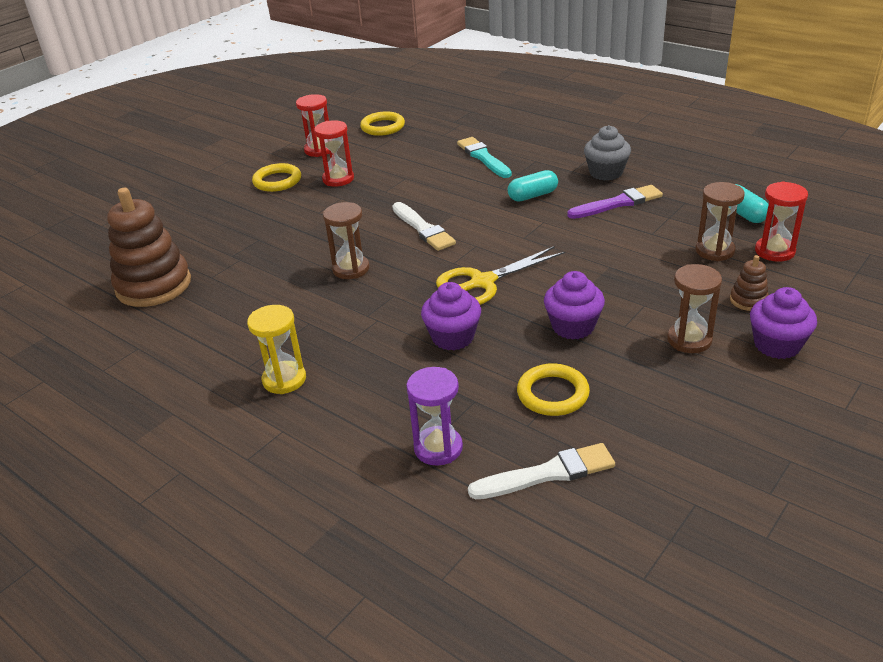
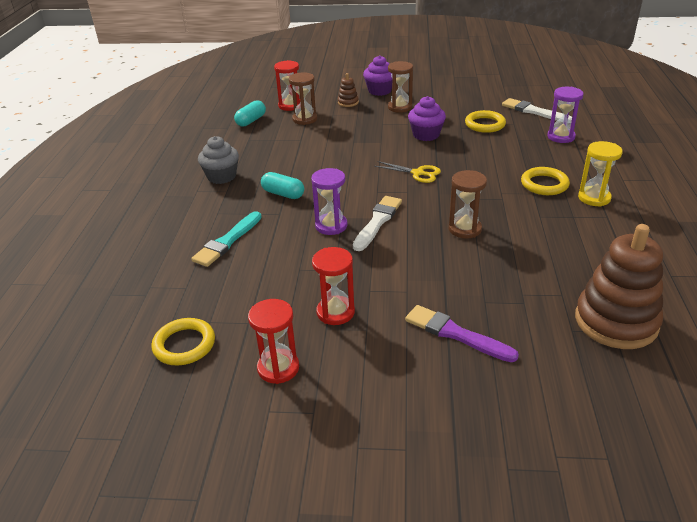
camera: 125 degrees left, 0 degrees up
(277, 181) = (376, 358): yellow ring -> yellow ring (544, 184)
(447, 205) = (331, 226): none -> purple hourglass
(453, 337) = (481, 163): purple cupcake -> none
(482, 282) = (418, 173): yellow scissors -> yellow scissors, size x0.65
(618, 203) = (268, 160): purple brush -> purple brush (455, 334)

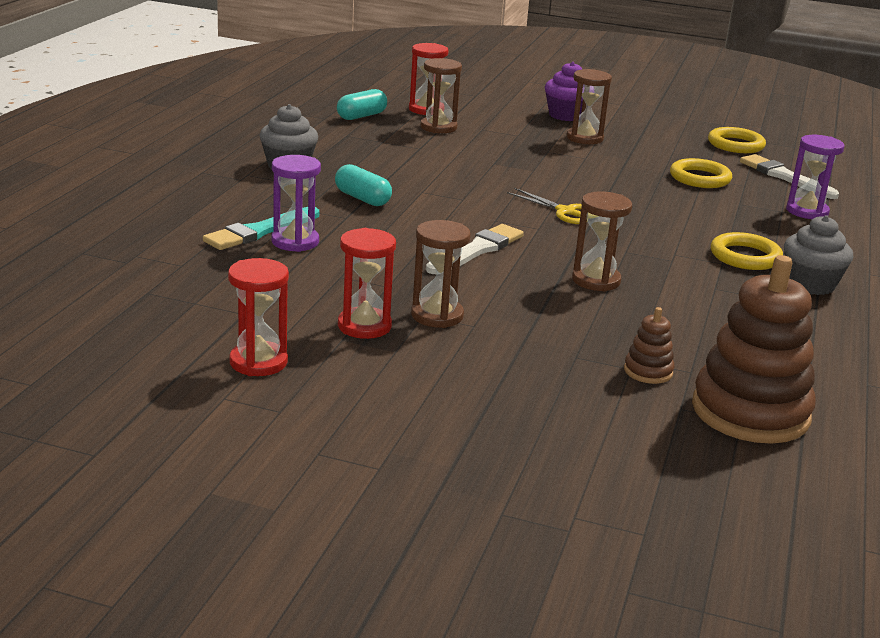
camera: 10 degrees right, 10 degrees down
(184, 345) = (151, 317): yellow ring -> yellow ring (735, 145)
(331, 226) = (409, 242): purple hourglass -> purple hourglass (295, 242)
(348, 102) = (512, 120): brown stacking toy -> brown stacking toy (648, 371)
(379, 289) = (437, 315): none -> brown hourglass
(426, 135) = (604, 174): purple cupcake -> none
(455, 334) = (514, 378): purple brush -> none
(594, 198) = (810, 284): yellow hourglass -> grey cupcake

